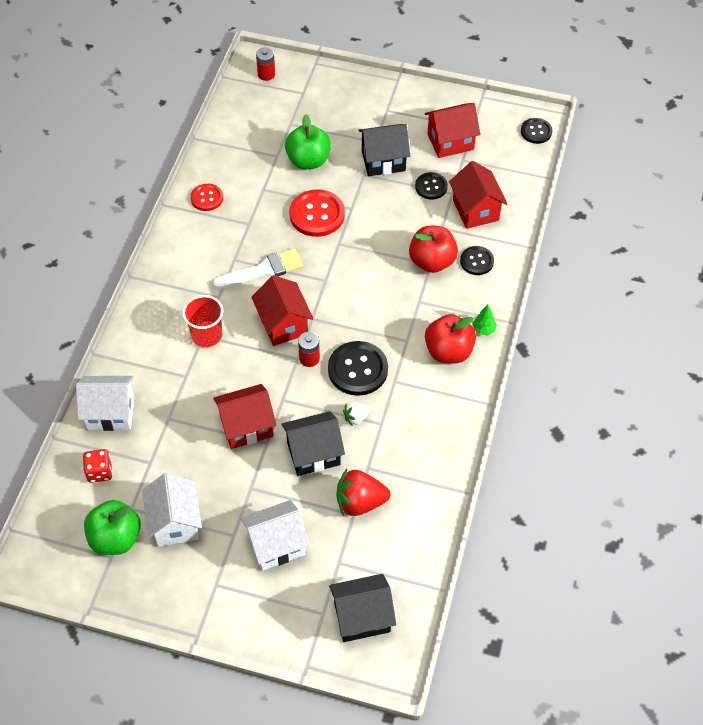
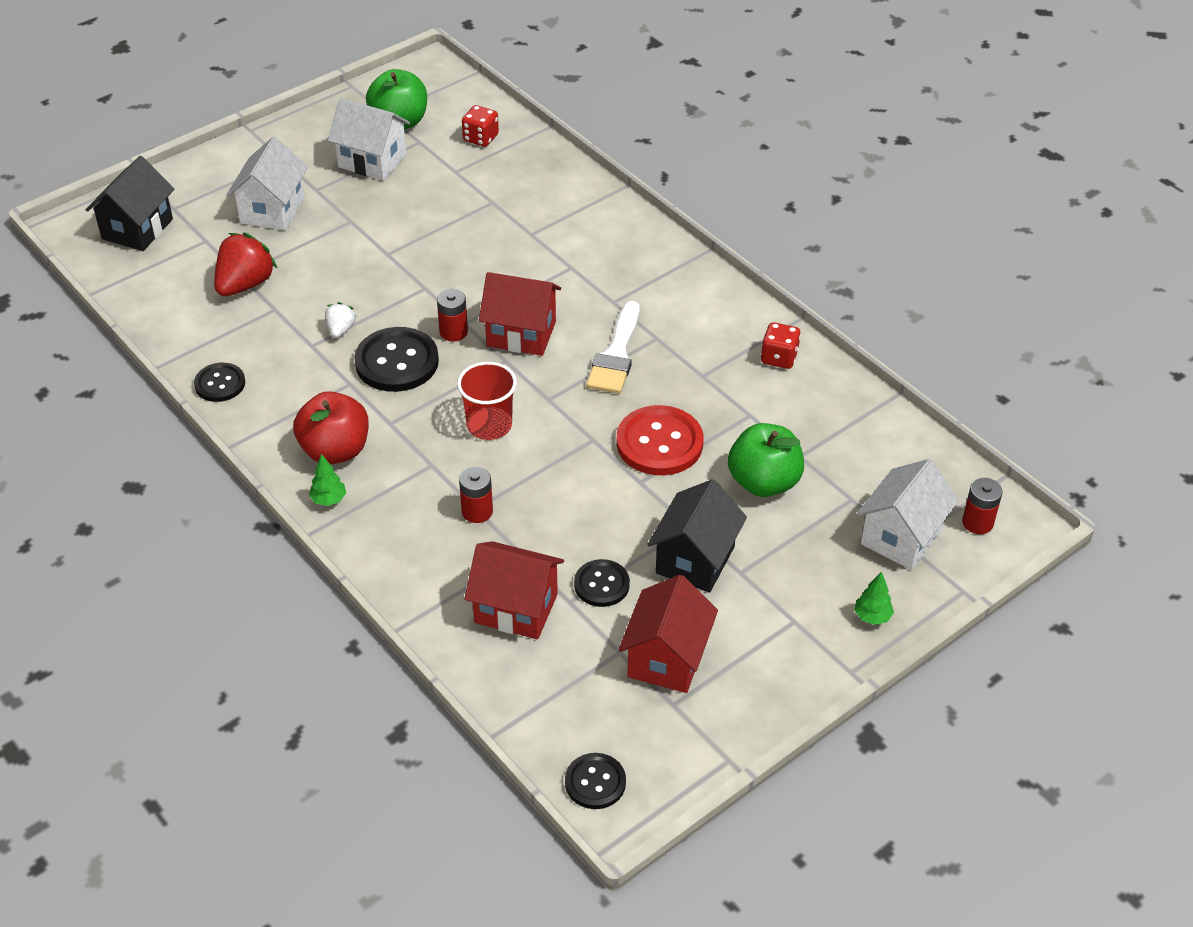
camera: 125 degrees right, 10 degrees down
(110, 413) = (541, 168): white house -> white house (901, 537)
(207, 198) = (779, 358): red button -> red dice
(207, 335) = (568, 270): red cup -> red cup (489, 425)
(246, 426) = (421, 248): red house -> none
(313, 453) = (336, 279): black house -> none
(359, 86) = (872, 616): none -> green tree
(432, 261) = (477, 511): red apple -> red battery
(476, 261) = (432, 556): black button -> black button (220, 384)

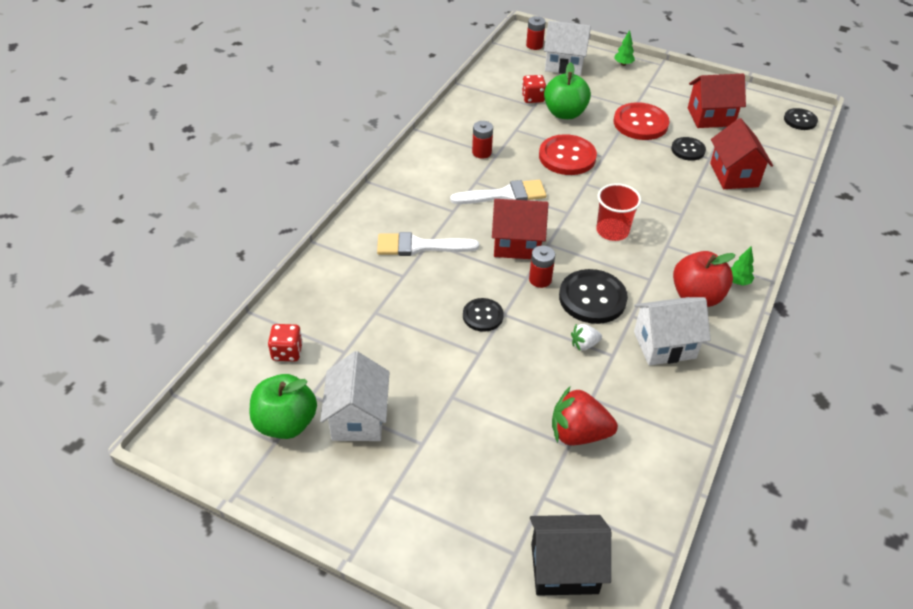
camera: 115 degrees left, 0 degrees up
(220, 384) = (694, 392): black button -> black button (483, 316)
(272, 210) = (471, 463): white house -> white house (664, 345)
(477, 511) = (684, 212): red battery -> red battery (481, 152)
(521, 334) = (517, 244): red house -> red house turned 75 degrees counterclockwise
(569, 258) = (420, 246): none -> white brush
(695, 560) = (640, 123): black house -> red button
(779, 358) = (458, 129): red dice -> red dice (532, 98)

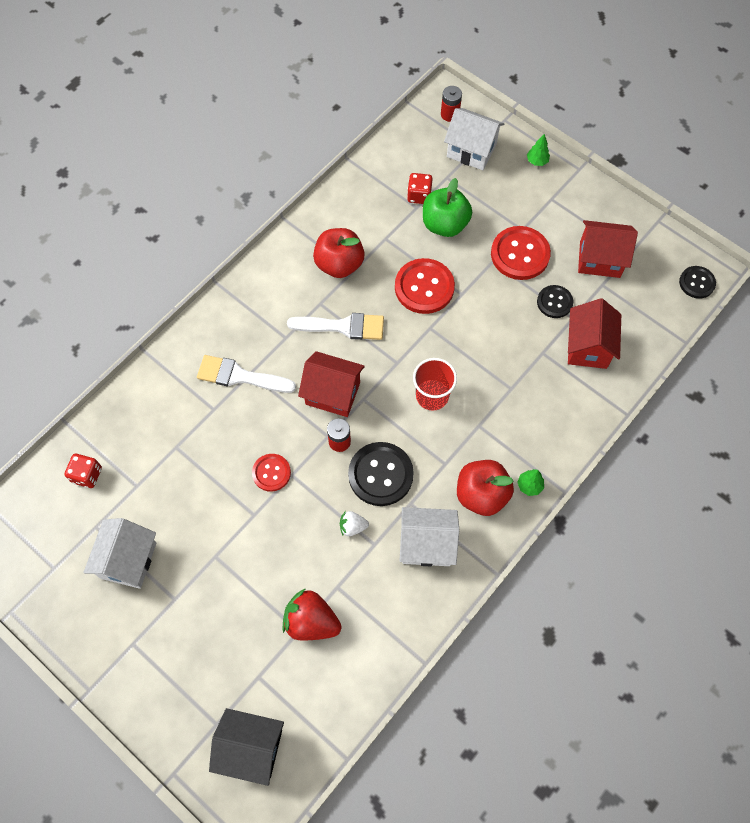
camera: 15 degrees right, 20 degrees up
(286, 423) = (67, 551): green apple -> none
(481, 152) = (339, 264): red battery -> red apple
(483, 316) = (271, 473): black button -> red button

